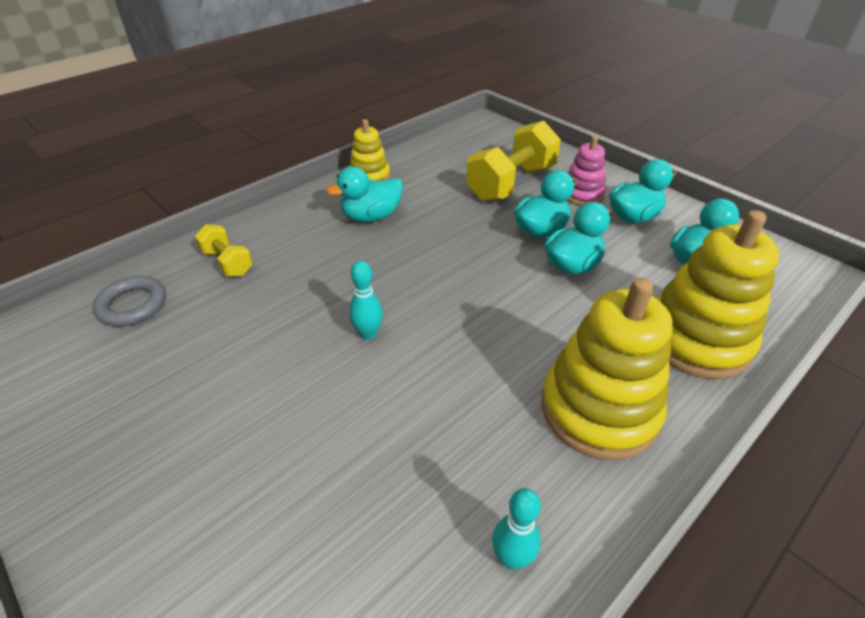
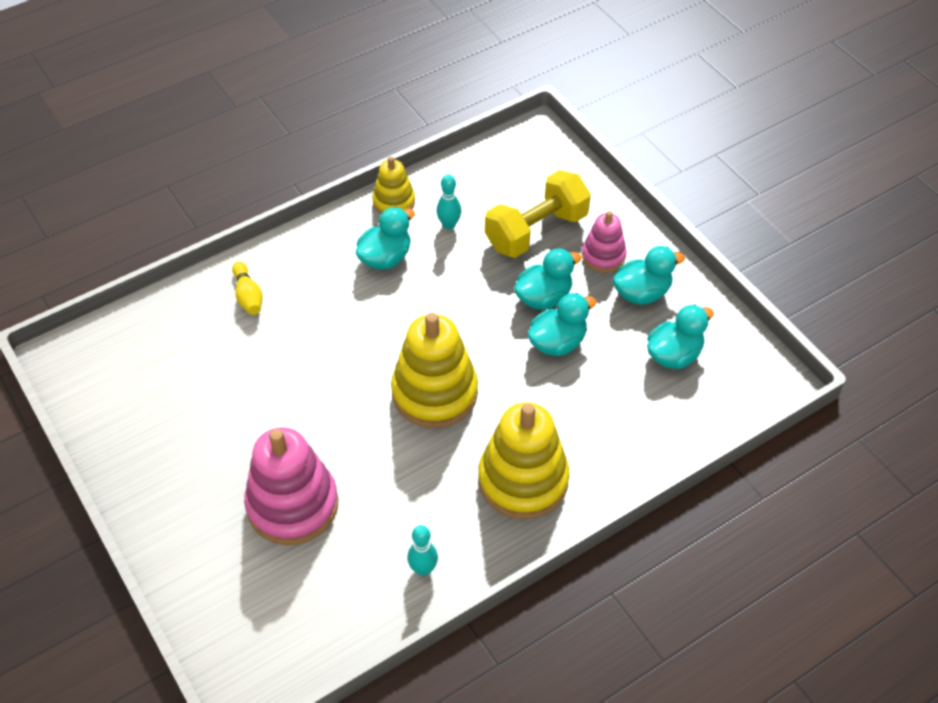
camera: 10 degrees right, 10 degrees up
(132, 305) = (168, 331): grey ring -> none
(227, 262) = (248, 296): yellow dumbbell -> yellow bowling pin
(301, 490) = (292, 505): none -> pink stacking toy
(368, 333) = (360, 387): turquoise bowling pin -> turquoise bowling pin (449, 225)
(371, 217) = (385, 258): turquoise duck -> turquoise duck turned 150 degrees clockwise
(696, 340) = (631, 433): yellow stacking toy -> yellow stacking toy (434, 393)

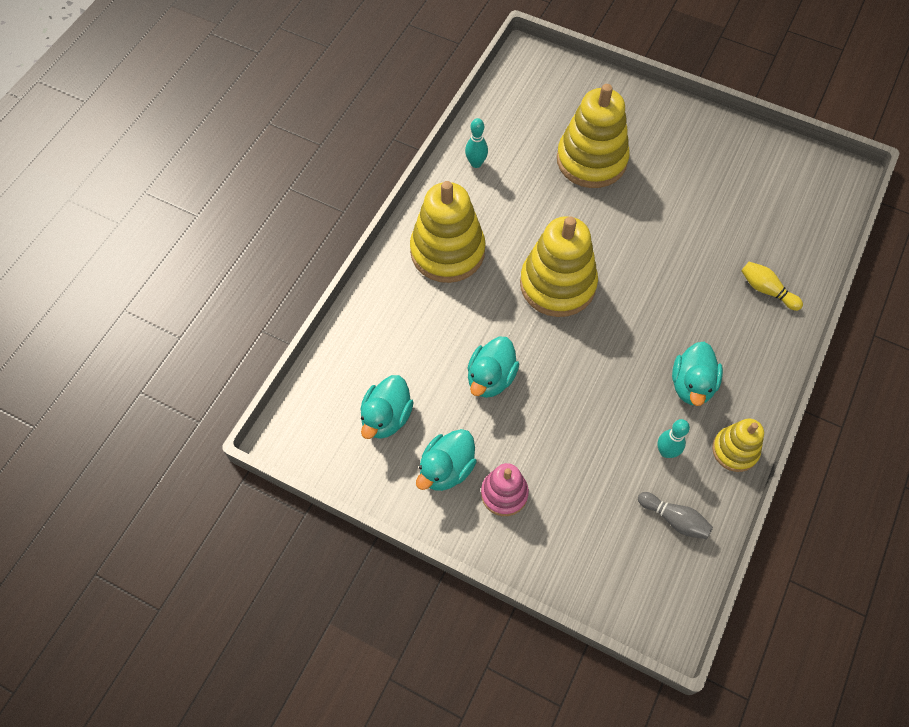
camera: 150 degrees right, 10 degrees up
(292, 505) = (591, 160): pink stacking toy -> yellow stacking toy
(480, 184) = (674, 519): none -> grey bowling pin
(536, 231) = (583, 489): yellow dumbbell -> none
(543, 297) = (530, 417): turquoise duck -> none

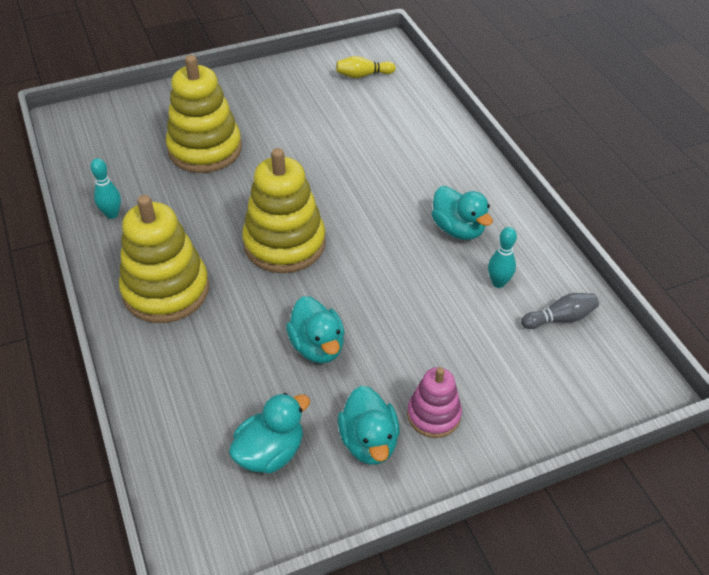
camera: 50 degrees left, 15 degrees down
(386, 417) = (270, 452): turquoise duck -> turquoise duck turned 105 degrees counterclockwise
(735, 450) = (535, 244): yellow stacking toy -> none
(766, 290) = (426, 139): yellow bowling pin -> yellow bowling pin (363, 75)

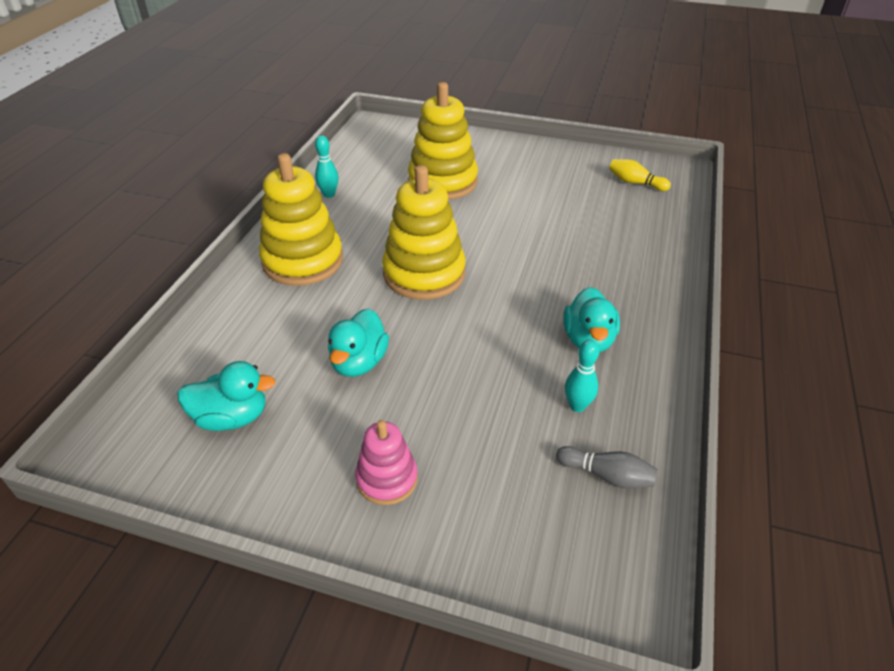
camera: 40 degrees right, 5 degrees down
(369, 442) = (310, 462): turquoise duck -> none

